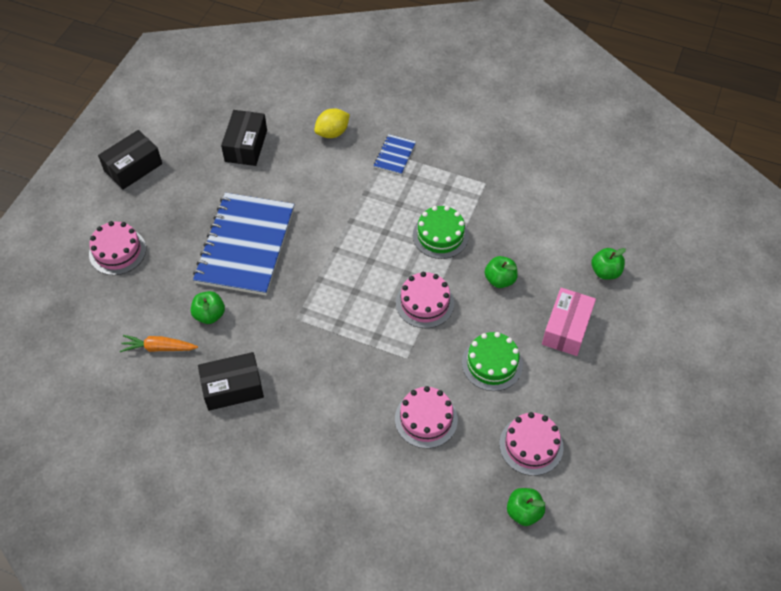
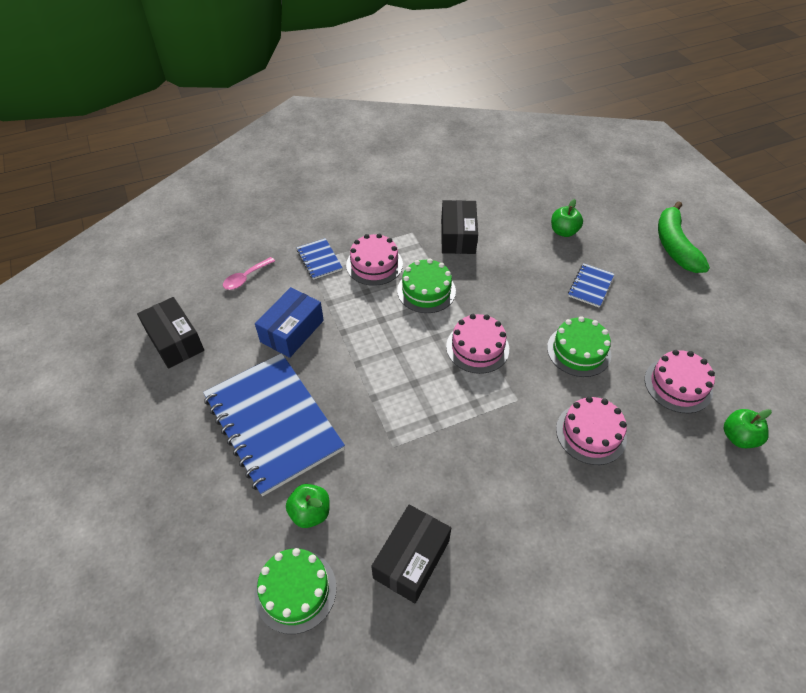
camera: 45 degrees left, 5 degrees down
(117, 251) = (141, 536): pink cake -> pink cake (374, 264)
(133, 167) = (71, 443): black box -> black box (458, 236)
(159, 348) = (295, 590): orange carrot -> green cake
(320, 194) = (292, 331): none -> blue box
(332, 133) = (245, 278): yellow lemon -> pink spoon
(500, 280) = (507, 289): green apple -> none
(566, 328) = (590, 286): pink box -> blue notebook
(684, 354) = (674, 246): none -> green banana

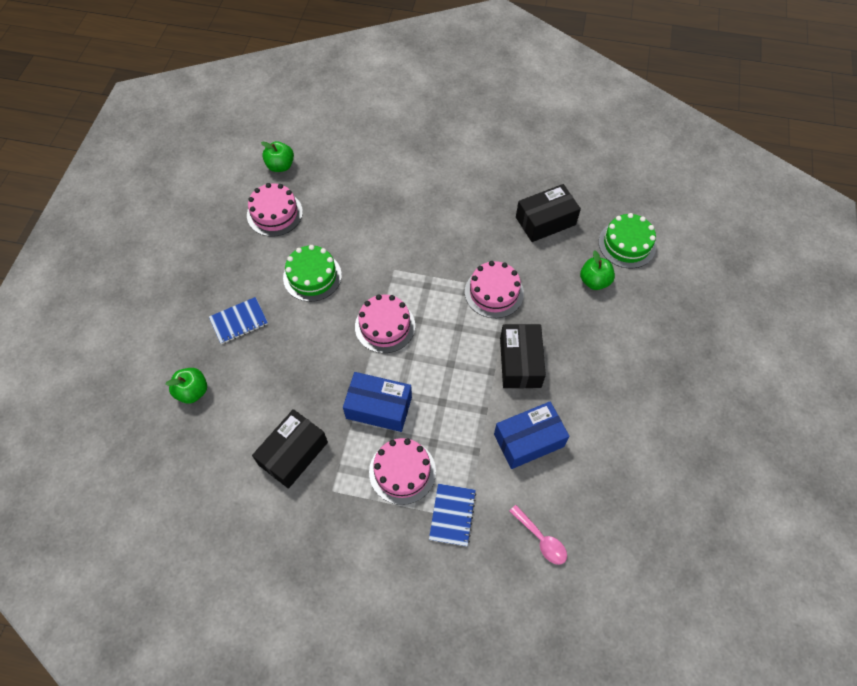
camera: 145 degrees left, 10 degrees up
(175, 341) = (644, 498): black box -> black box (520, 362)
(245, 278) = (541, 539): pink spoon -> pink spoon turned 60 degrees clockwise
(273, 423) = (589, 360): blue notebook -> none
(426, 291) = (379, 407): green cake -> blue box
(591, 433) = (368, 221): pink cake -> pink cake (494, 292)
(674, 246) = (122, 313): green banana -> none

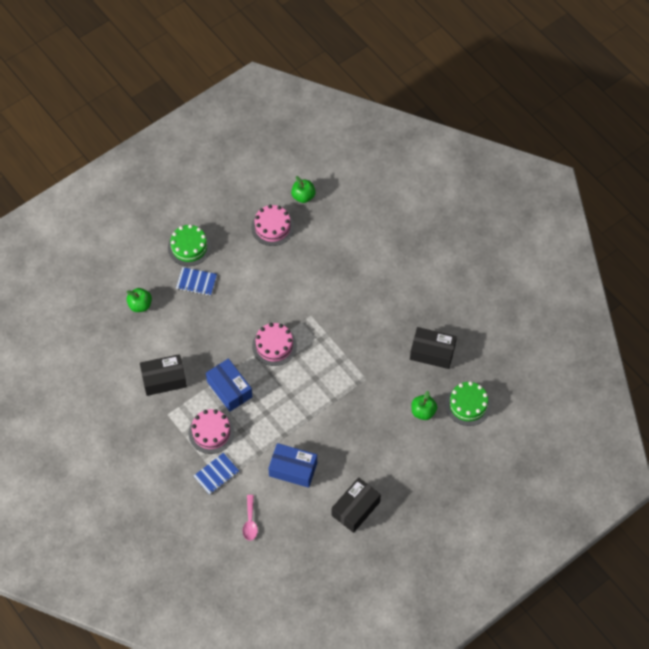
camera: 40 degrees right, 0 degrees up
(312, 276) = (260, 284): green cake -> green cake (189, 247)
(494, 292) = (356, 373): pink cake -> none
(520, 362) = (330, 424): black box -> black box (355, 508)

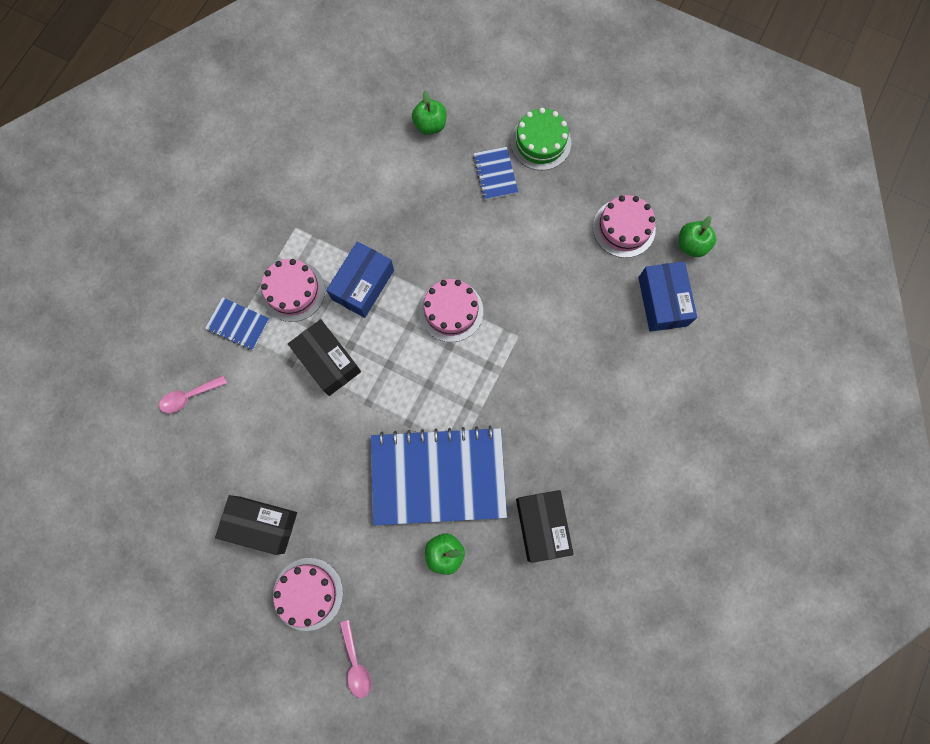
camera: 65 degrees right, 15 degrees up
(164, 379) = (341, 201): black box -> black box (328, 361)
(293, 469) = (285, 416): blue box -> blue box (662, 301)
(375, 396) = (438, 476): none -> blue notebook
(411, 498) = (308, 593): none -> pink cake
(464, 486) = (356, 664): none -> pink spoon
(468, 405) = (484, 613): green cake -> none

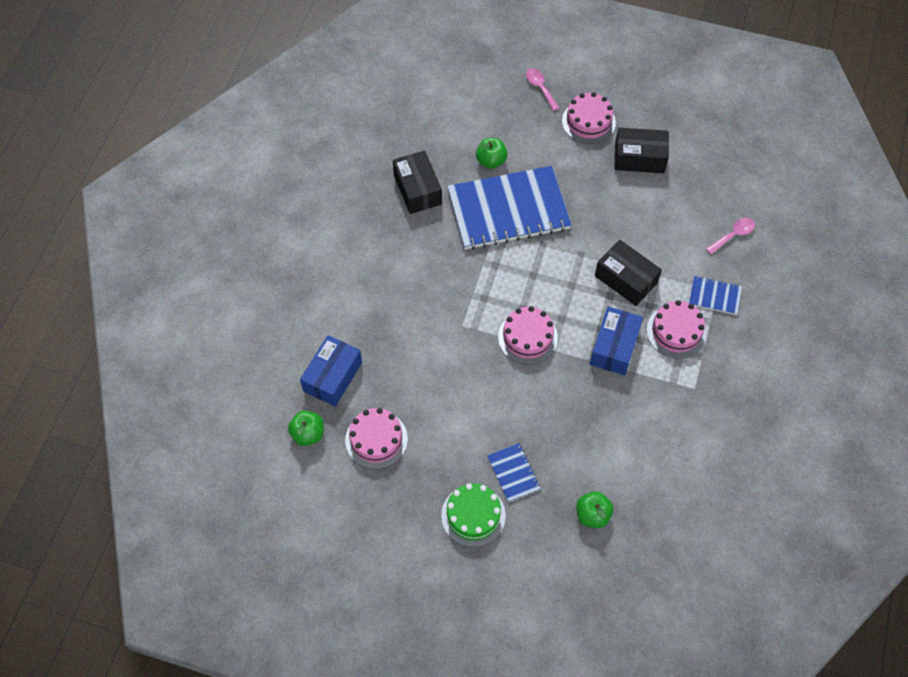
camera: 170 degrees right, 15 degrees down
(662, 301) = (332, 376): blue box -> blue box turned 45 degrees clockwise

